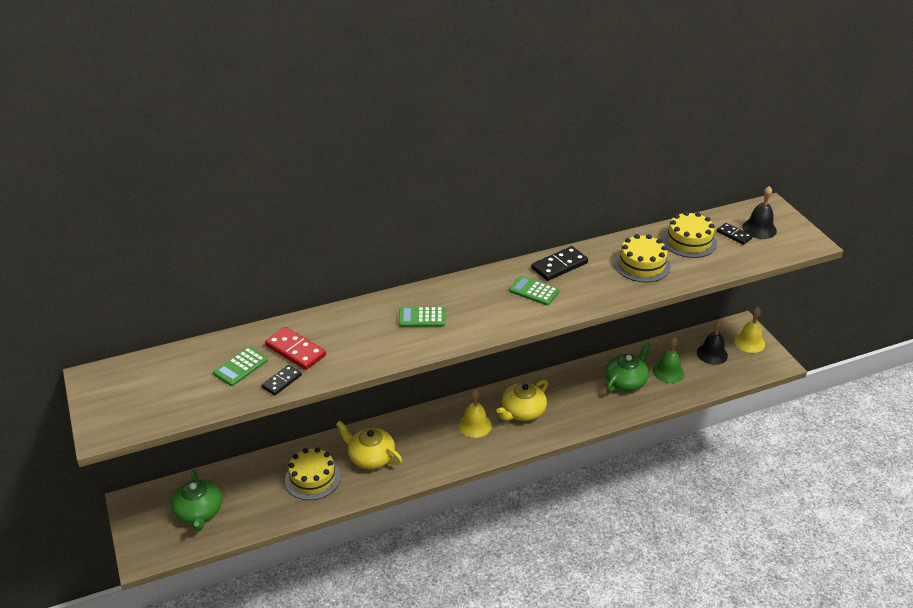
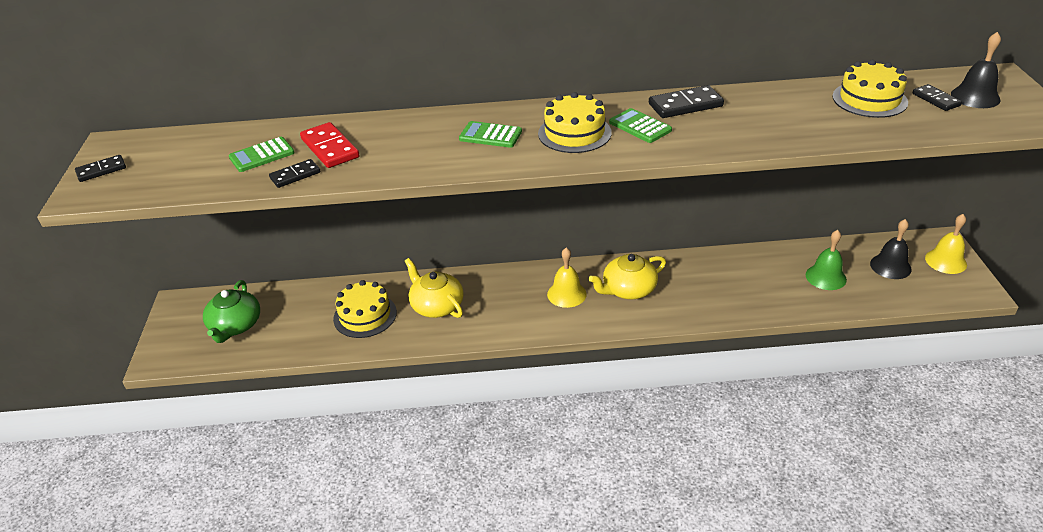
camera: 20 degrees right, 0 degrees up
(104, 405) = (101, 170): none -> black domino
(626, 381) = (767, 278): green teapot -> none
(642, 265) = (794, 116): yellow cake -> yellow cake (574, 133)

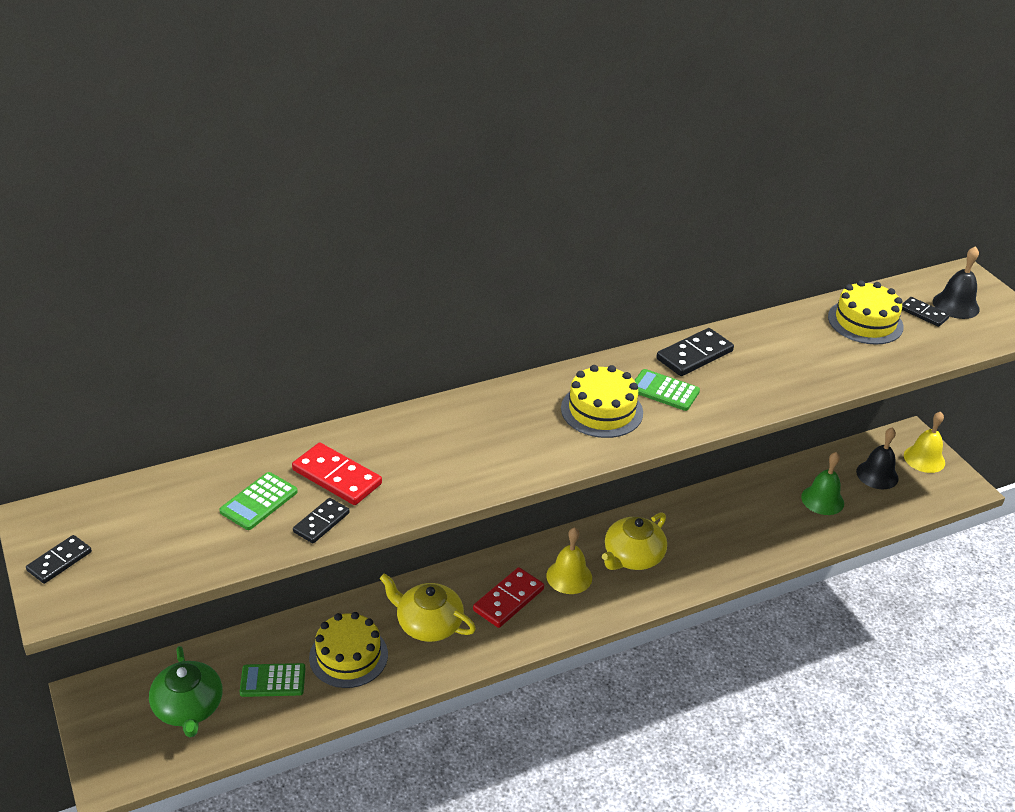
camera: 25 degrees left, 0 degrees up
(490, 135) = (512, 428): green calculator -> green calculator (273, 681)
(508, 301) = (508, 600): none -> red domino

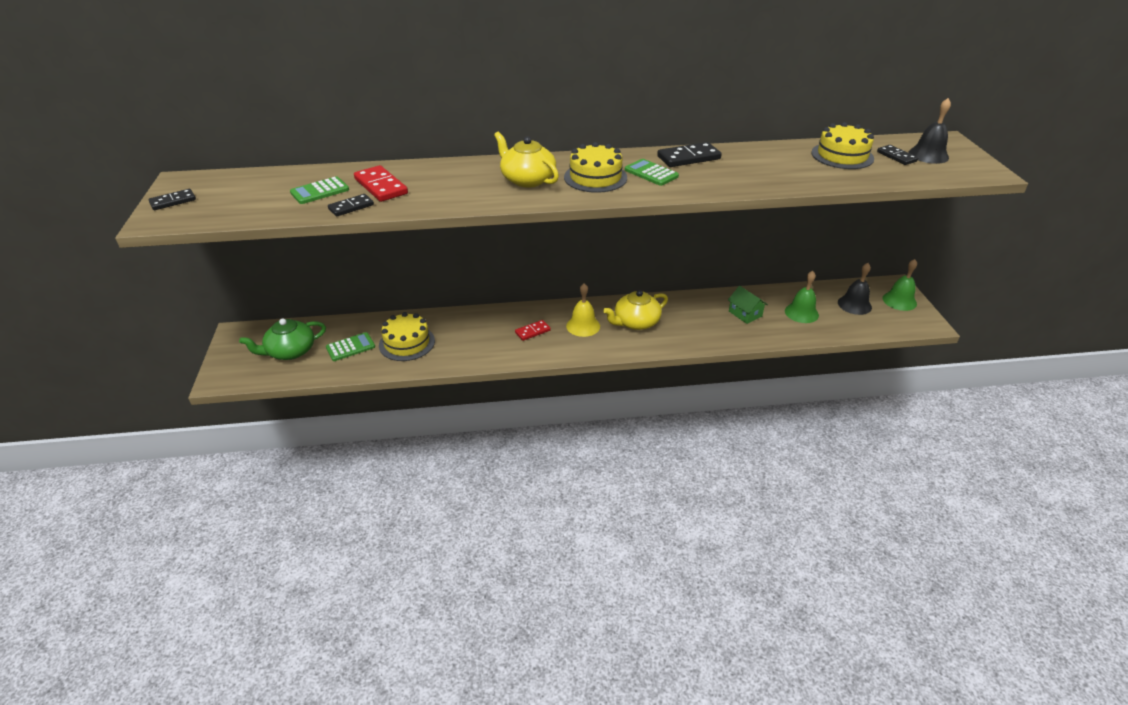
camera: 20 degrees right, 0 degrees up
(188, 707) = (290, 351): green teapot -> green teapot turned 60 degrees clockwise
(273, 681) = (350, 347): green calculator -> green calculator turned 135 degrees clockwise
(428, 624) = (470, 335): yellow teapot -> yellow teapot (527, 179)
(508, 600) = (532, 331): red domino -> red domino, size x0.63
(758, 515) = (745, 314): none -> green house
(924, 459) = (899, 301): yellow bell -> green bell

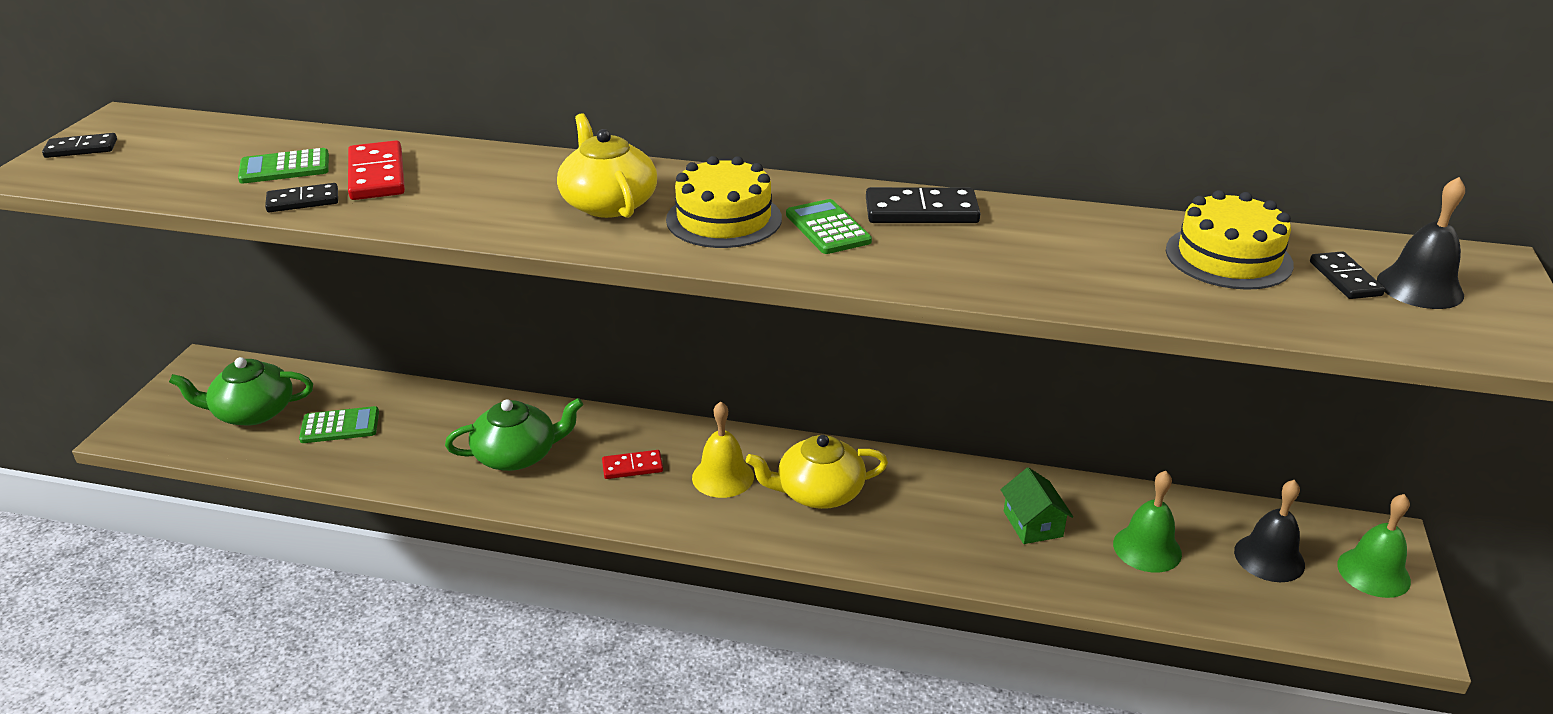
camera: 20 degrees right, 5 degrees down
(407, 343) = (425, 439): yellow cake -> none
(465, 339) = (517, 455): none -> green teapot

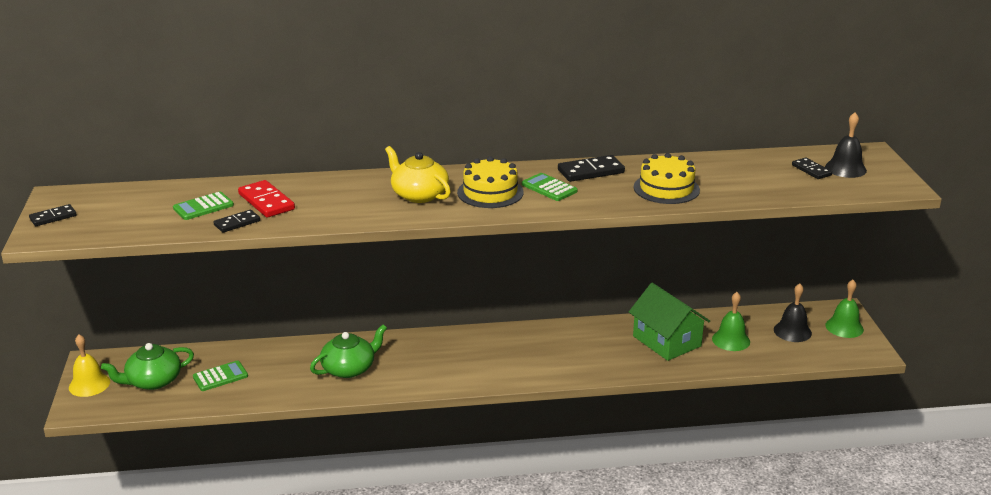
camera: 20 degrees left, 5 degrees down
(632, 467) = (425, 360): red domino -> none
(723, 477) = (482, 354): yellow bell -> yellow bell (89, 384)
(818, 492) = (542, 350): yellow teapot -> none
(1033, 524) = (667, 341): green house -> green house, size x1.82
(1228, 257) = (754, 169): yellow cake -> yellow cake (666, 188)

